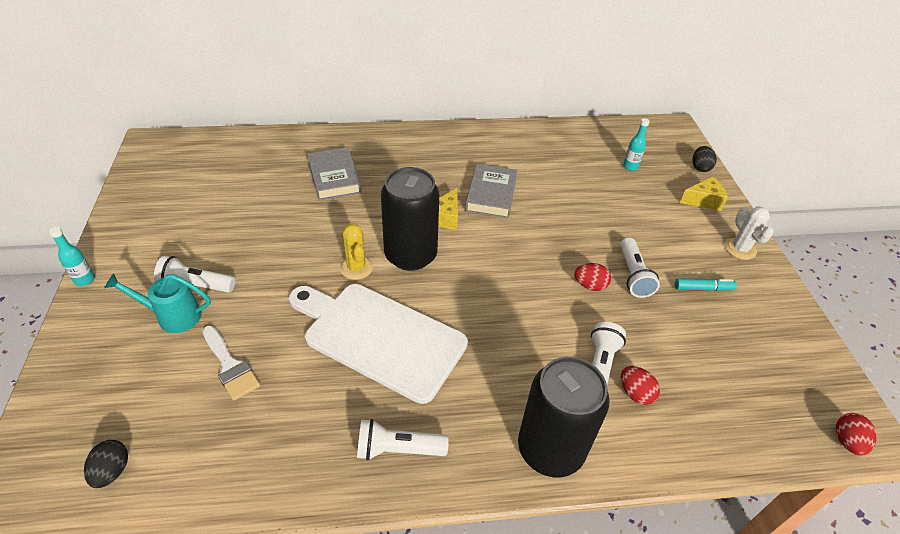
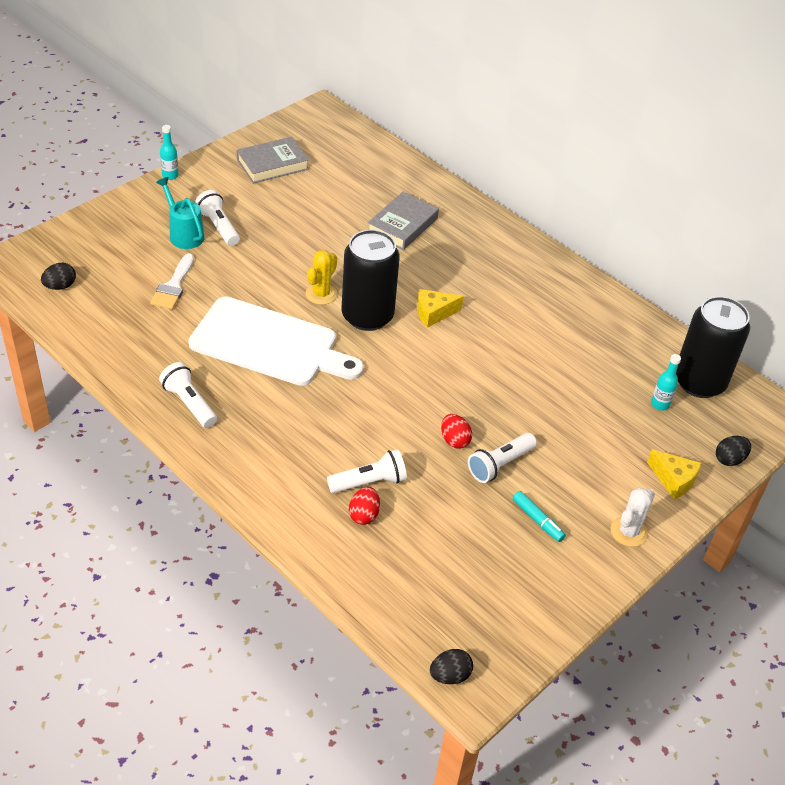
camera: 50 degrees right, 0 degrees up
(379, 337) = (269, 344): white cutting board -> white cutting board turned 120 degrees clockwise
(491, 195) = (496, 327): grey book -> grey book (272, 164)
(550, 449) = (263, 484): black can -> black can (699, 382)
(847, 441) = (450, 675): red egg -> black egg

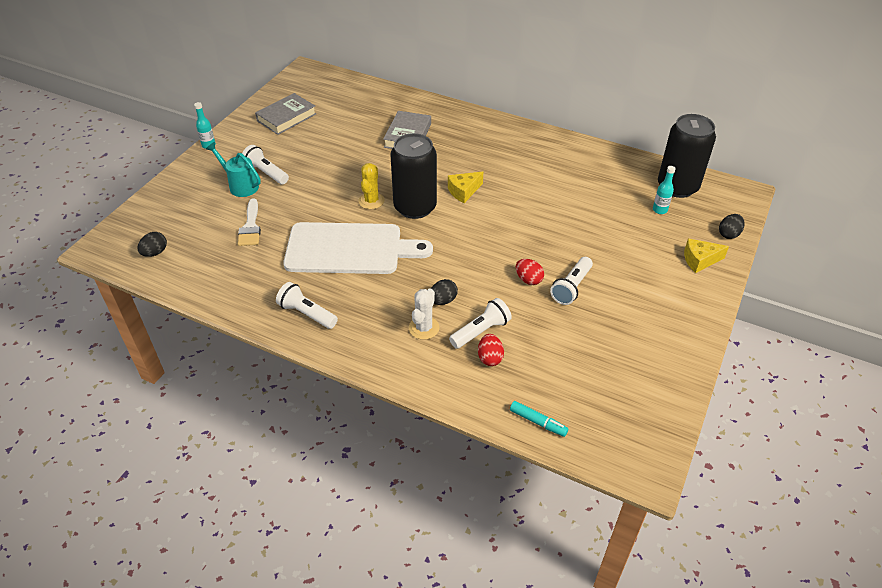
camera: 15 degrees left, 0 degrees up
(450, 675) = (622, 463): black egg -> black egg (442, 300)
(537, 520) = (621, 320): turquoise marker -> turquoise marker (538, 422)
(628, 532) = (690, 308): white cactus -> white cactus (424, 328)
(673, 480) = (700, 260): yellow cheese -> yellow cheese turned 150 degrees clockwise

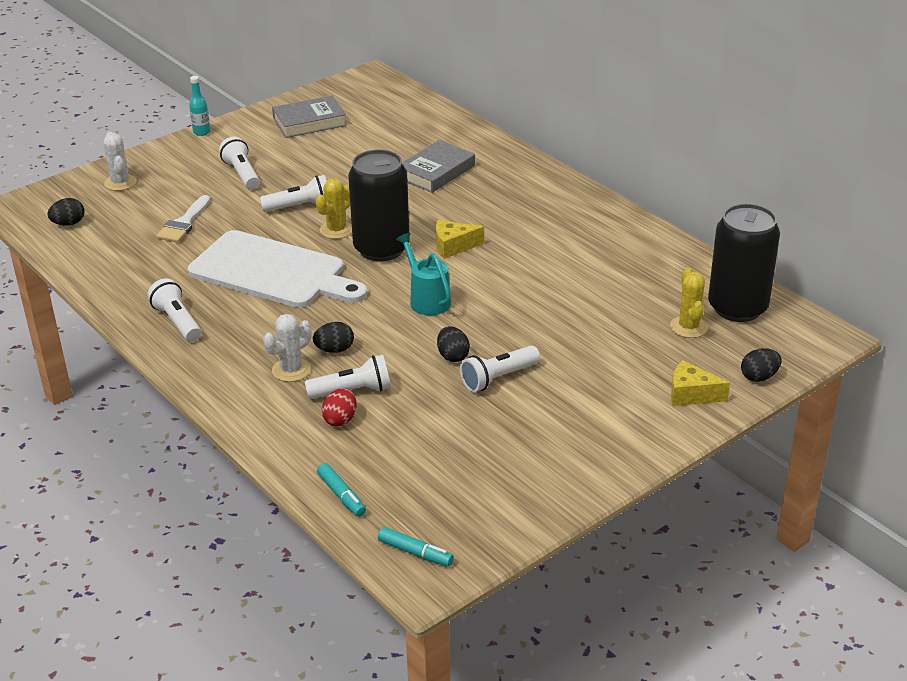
camera: 25 degrees right, 10 degrees down
(173, 205) = (120, 183): none -> white cactus
(240, 185) = (204, 180): turquoise watering can -> turquoise watering can (426, 299)
(330, 189) = (299, 206): none -> white flashlight
(528, 279) = (453, 356): red egg -> black egg
(623, 451) = (415, 553): none -> turquoise marker
(659, 210) = (688, 327): turquoise bottle -> yellow cactus

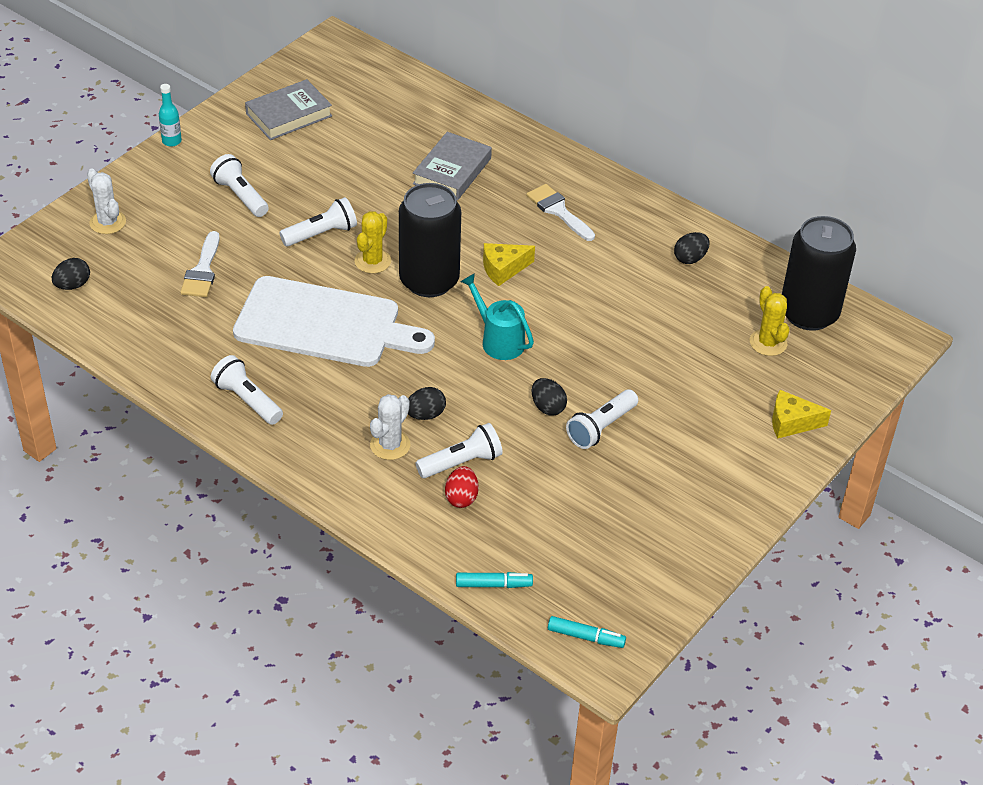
camera: 15 degrees left, 10 degrees up
(341, 495) = (493, 584): turquoise marker -> turquoise marker turned 45 degrees counterclockwise
(522, 208) = (558, 211): none -> white brush
(759, 377) = (849, 394): black egg -> black egg (690, 258)

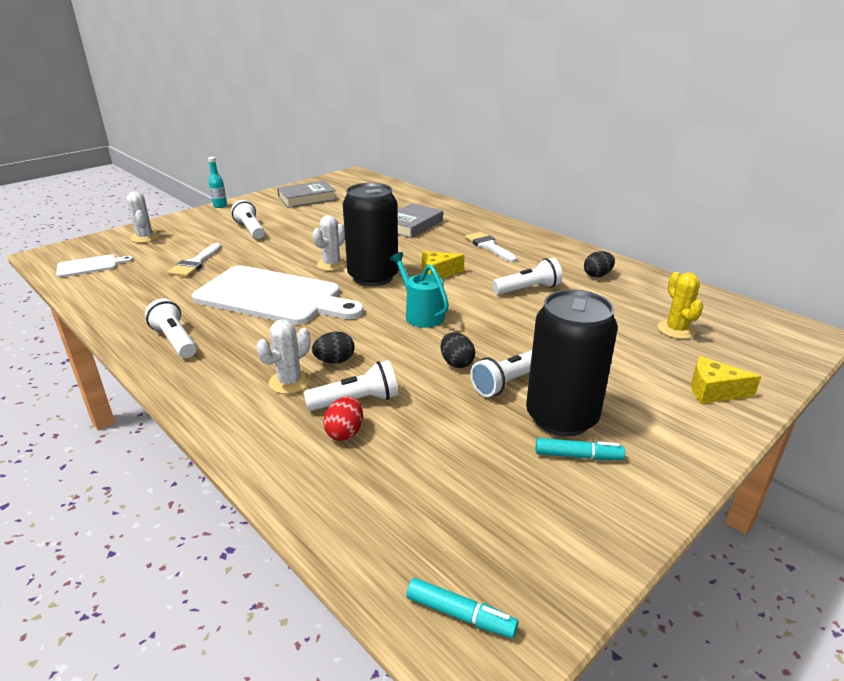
camera: 10 degrees right, 15 degrees down
(73, 285) = (90, 266): black egg -> white cutting board
(321, 234) = (299, 249): white flashlight -> white flashlight (528, 289)
(372, 261) = (332, 264): yellow cactus -> white cactus
(493, 584) = (352, 529): turquoise marker -> turquoise marker (578, 456)
(809, 313) = (711, 312): black can -> black can (561, 417)

